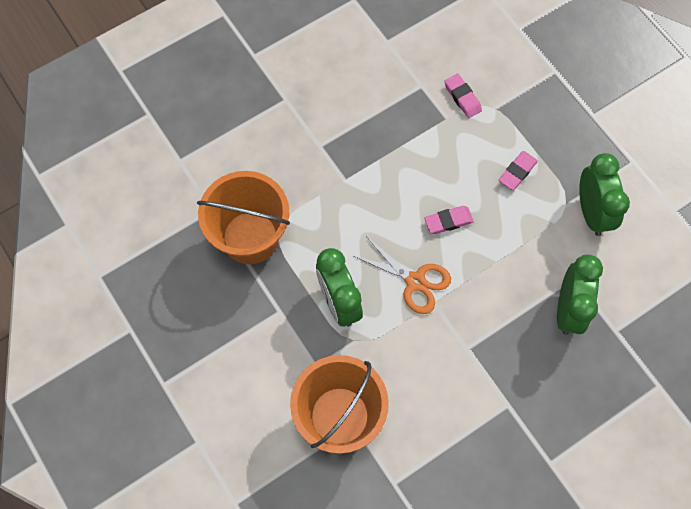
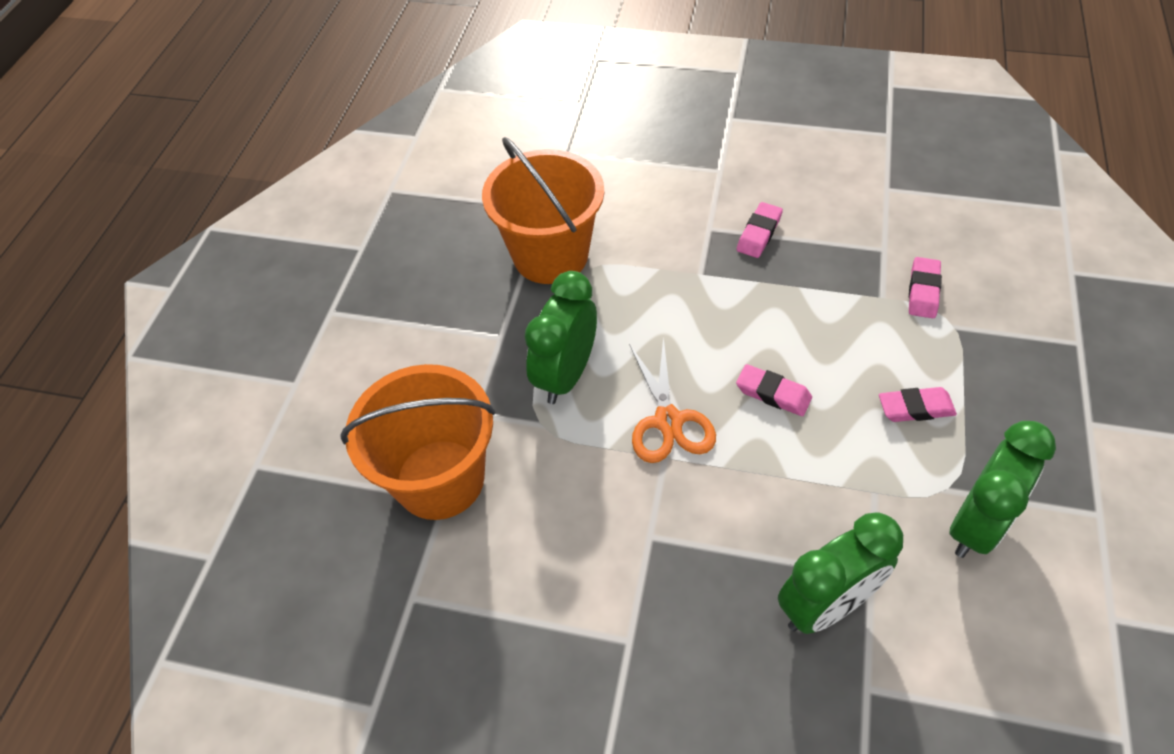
camera: 50 degrees right, 15 degrees down
(349, 127) = (759, 233): none -> pink eraser

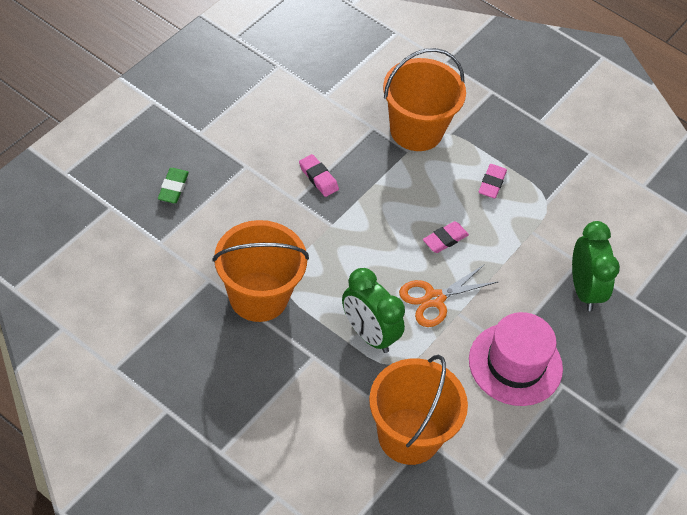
camera: 75 degrees left, 0 degrees up
(626, 561) = (515, 364): none -> pink hat
(641, 132) = (173, 188): none -> green eraser
(668, 421) = (434, 299): orange scissors -> orange scissors turned 135 degrees clockwise
(923, 291) = (416, 130): pink eraser -> orange bucket
(976, 524) = (572, 203): green clock -> none

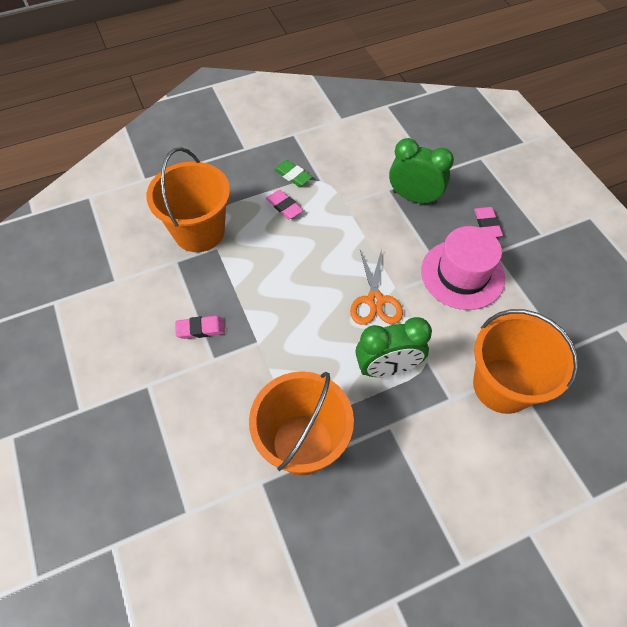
camera: 55 degrees left, 5 degrees up
(173, 188) = (130, 467): green eraser -> green eraser (293, 176)
(445, 239) = (320, 264): pink eraser -> pink eraser (487, 224)

